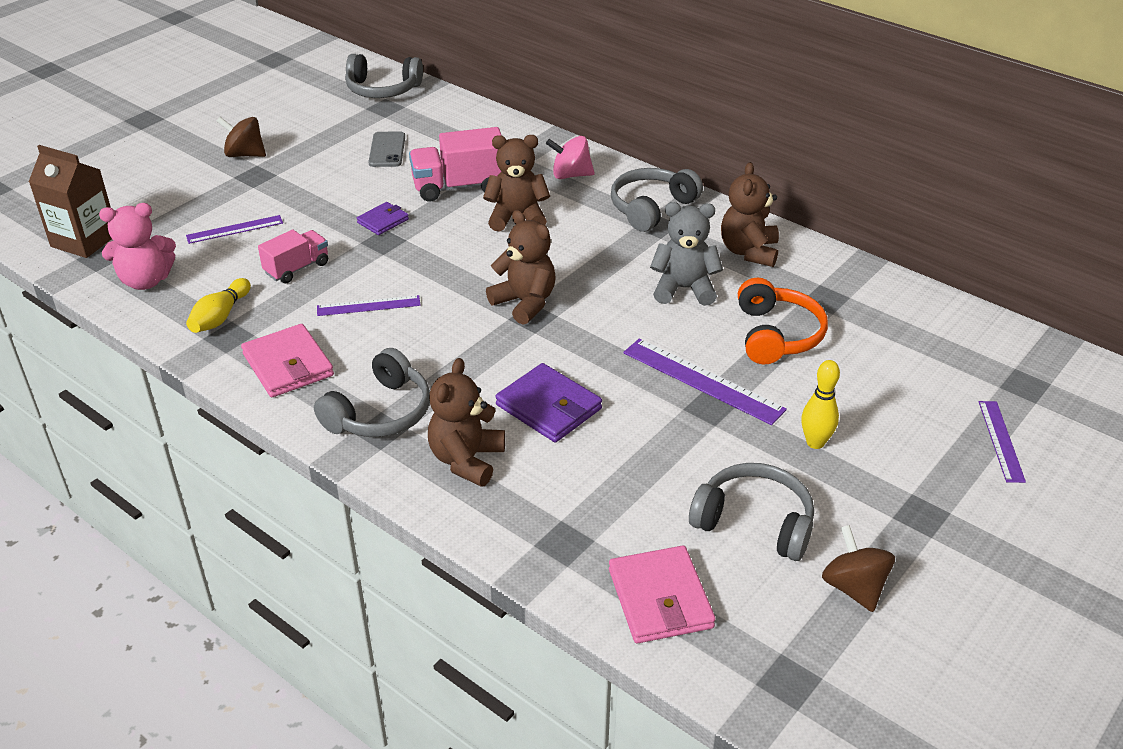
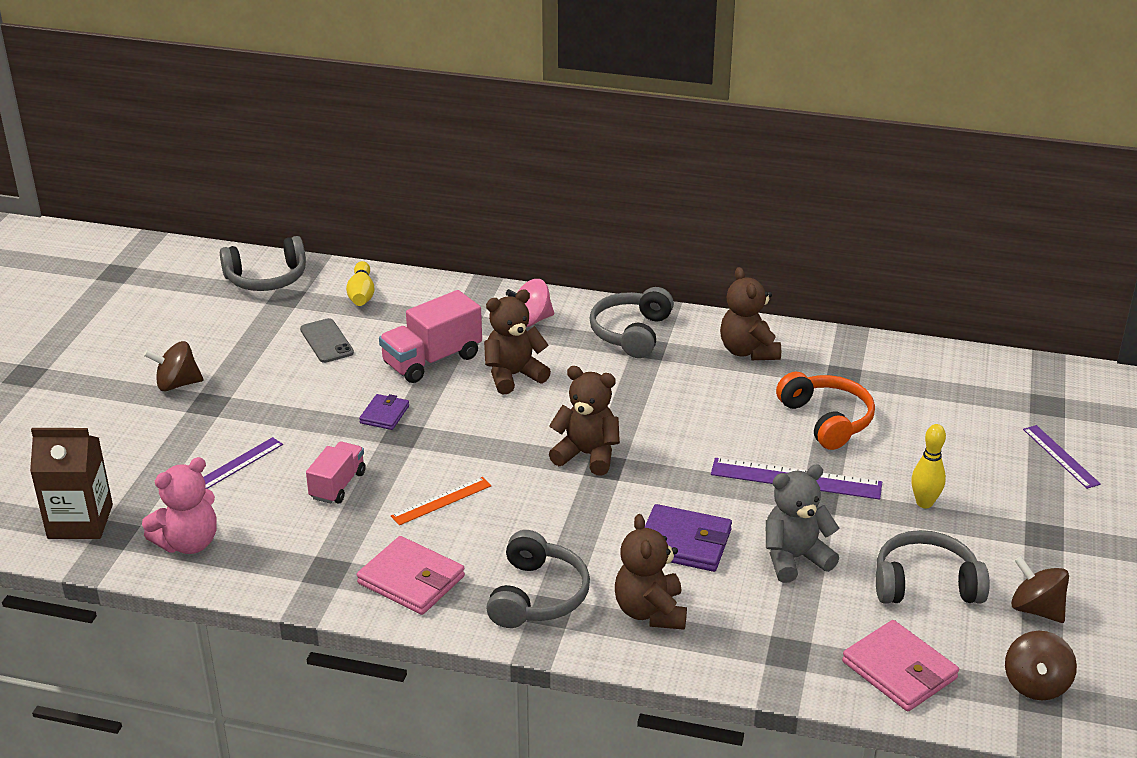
camera: 25 degrees left, 5 degrees down
(220, 317) = (301, 555): yellow bowling pin -> yellow bowling pin (361, 294)
(368, 306) = (441, 501): purple ruler -> orange ruler
(684, 289) = (718, 401): grey teddy bear -> grey teddy bear (794, 558)
(793, 666) = (1035, 684): none -> brown spinning top

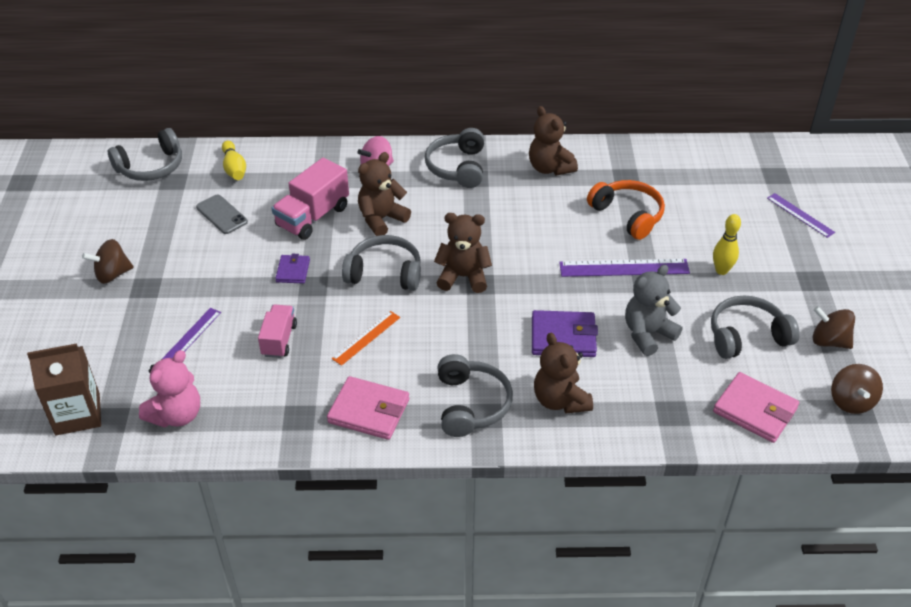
camera: 15 degrees left, 10 degrees up
(493, 434) = (385, 273): none -> grey headphones

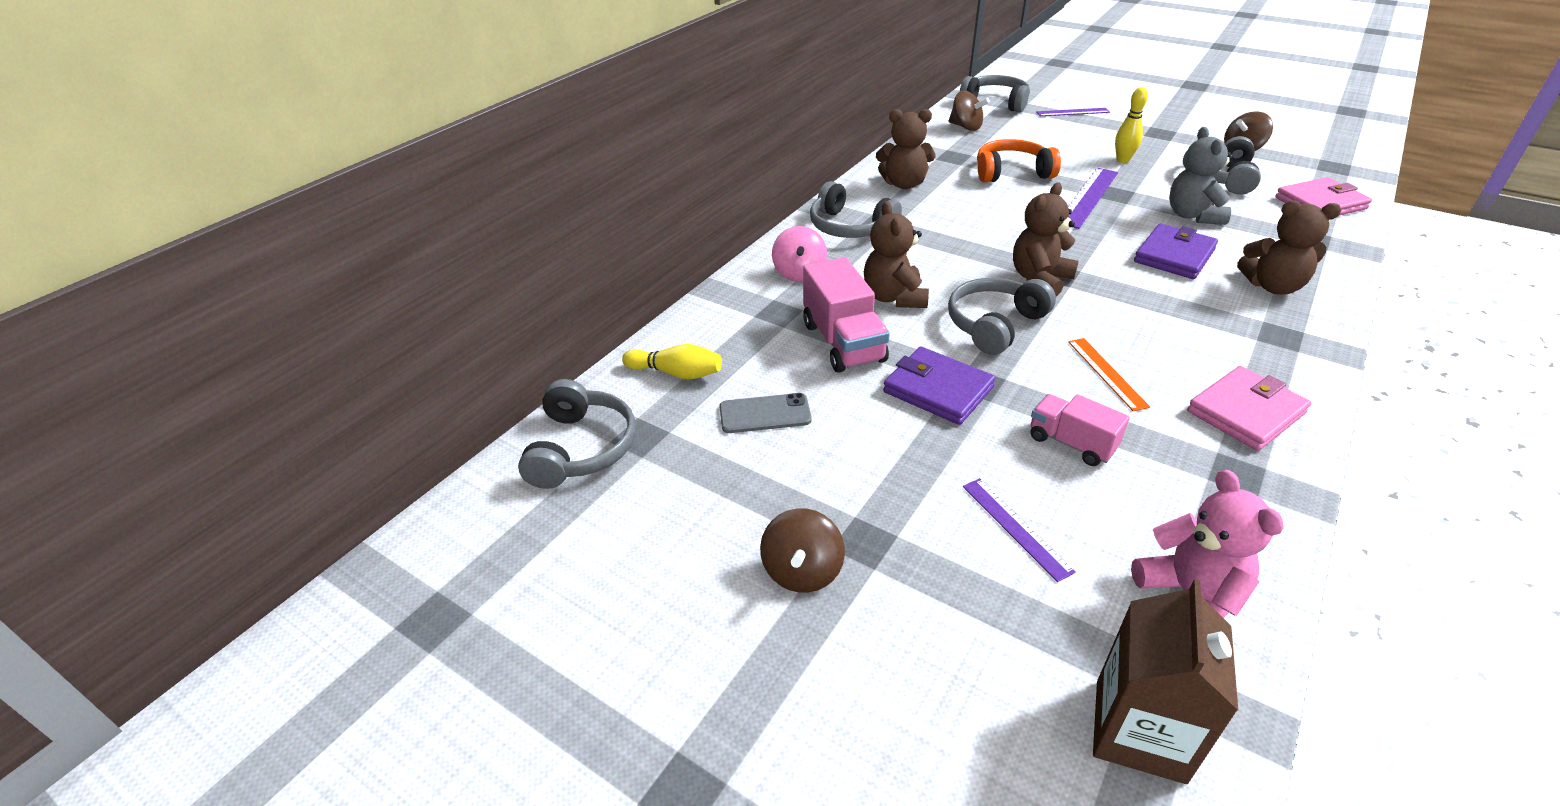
camera: 55 degrees left, 5 degrees down
(293, 271) = (938, 389): purple wallet -> purple wallet, size x1.71
(471, 404) = (1259, 339): grey headphones -> grey headphones (995, 102)
(851, 401) = (1322, 165): brown spinning top -> brown spinning top (966, 127)

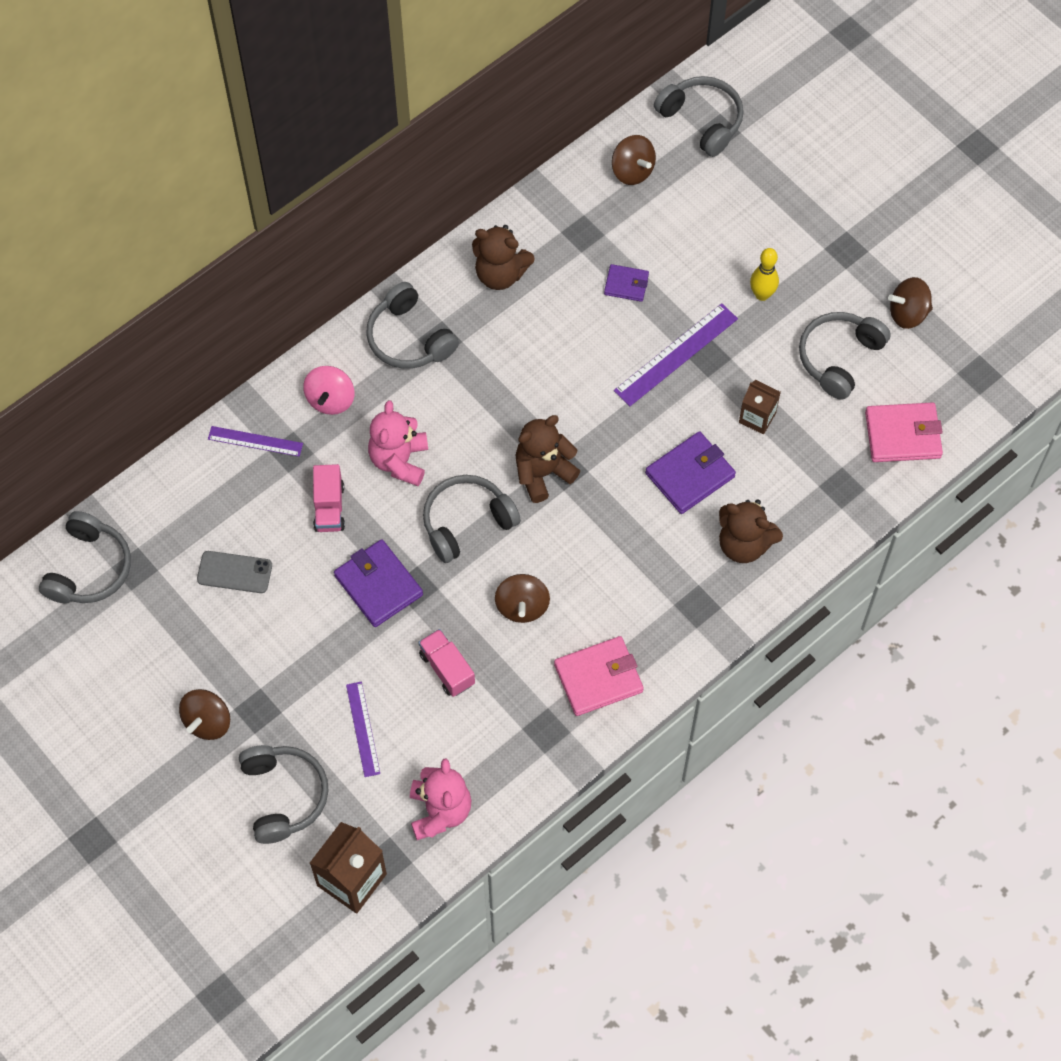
camera: 15 degrees right, 25 degrees up
(676, 373) = (181, 505): yellow bowling pin -> none
(843, 342) = (329, 507): pink truck -> pink truck, size x0.64
(894, 297) = (399, 460): brown teddy bear -> pink teddy bear
(960, 636) = (284, 795): none -> grey headphones
(1011, 172) = (626, 284): orange headphones -> purple wallet
(1072, 112) = (779, 171): purple ruler -> purple ruler (255, 441)
(1107, 373) = (522, 606): orange ruler -> brown spinning top
(1192, 215) = (757, 417): grey teddy bear -> brown carton

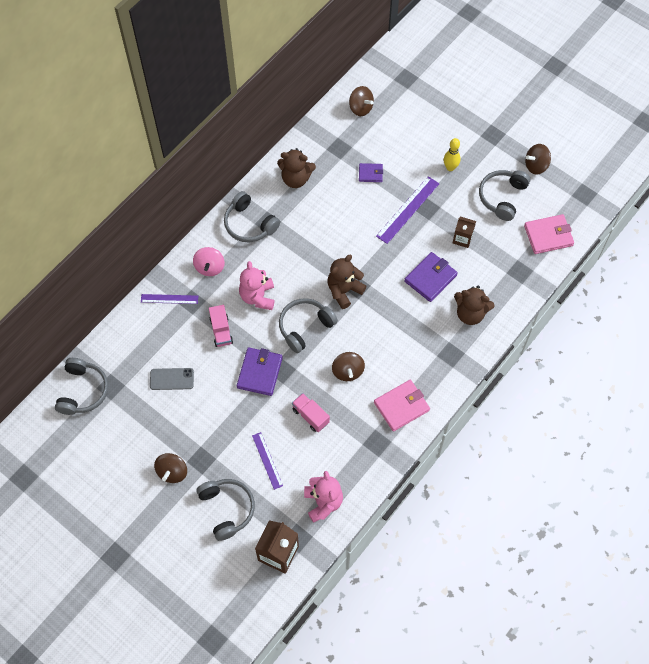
camera: 10 degrees left, 0 degrees up
(378, 585) = (260, 372): purple wallet -> purple wallet turned 60 degrees clockwise
(702, 120) = (395, 73): grey headphones -> none

